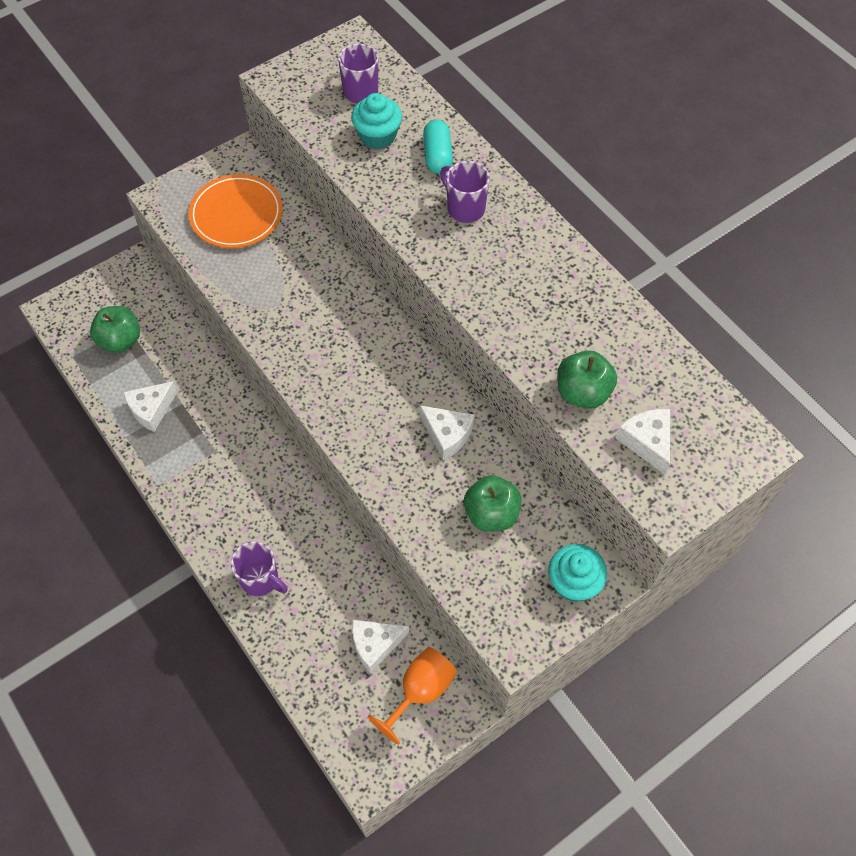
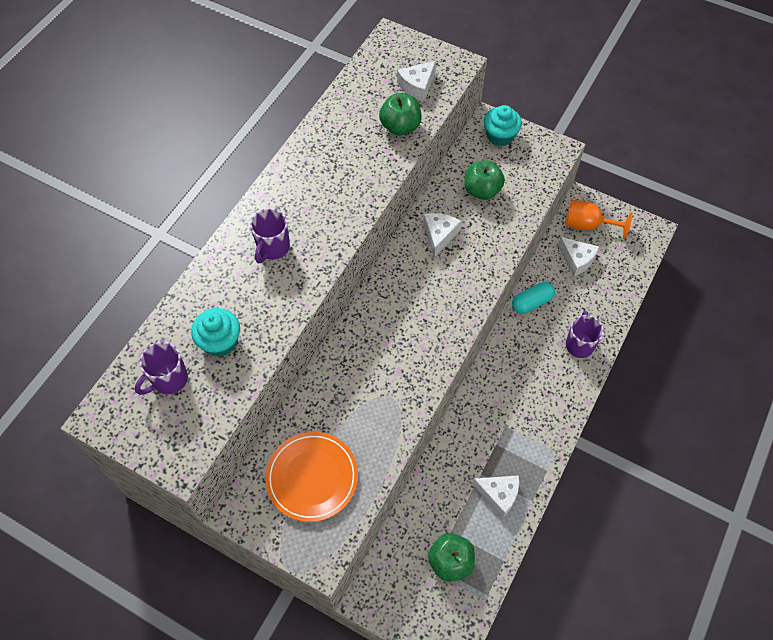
camera: 115 degrees left, 0 degrees up
(437, 156) = (224, 288): turquoise capsule -> turquoise capsule (532, 302)

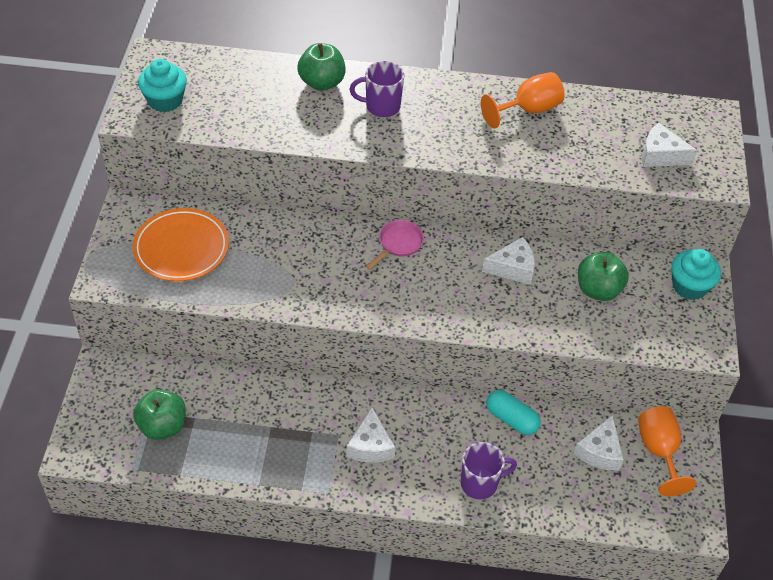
camera: 65 degrees right, 10 degrees down
(169, 380) = (207, 84): purple mug -> none
(220, 341) = (261, 103): turquoise cupcake -> turquoise cupcake (165, 100)
(329, 147) = (528, 110): none -> orange goblet
(382, 304) = (398, 244): none -> pink pan
(400, 127) = (593, 157): green apple -> green apple (322, 83)
(499, 495) = (253, 450): white cheese -> white cheese (370, 446)

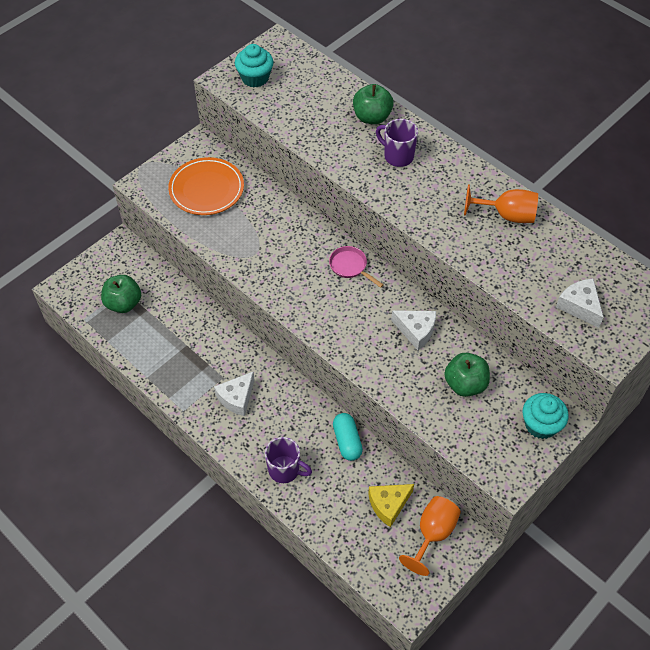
camera: 40 degrees right, 5 degrees up
(398, 244) = (350, 267): pink pan -> pink pan turned 120 degrees counterclockwise
(599, 451) = (388, 505): white cheese -> yellow cheese

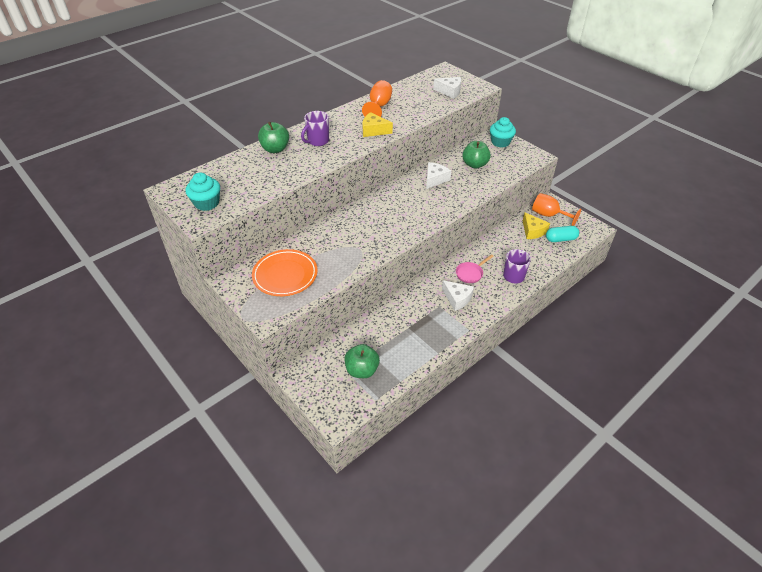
camera: 85 degrees left, 10 degrees down
(347, 441) = (490, 245): turquoise capsule -> turquoise capsule (560, 239)
(350, 267) = (379, 203): pink pan -> pink pan (470, 273)
(436, 214) = (374, 130): none -> yellow cheese
(579, 306) = (449, 92): white cheese -> white cheese turned 135 degrees counterclockwise

